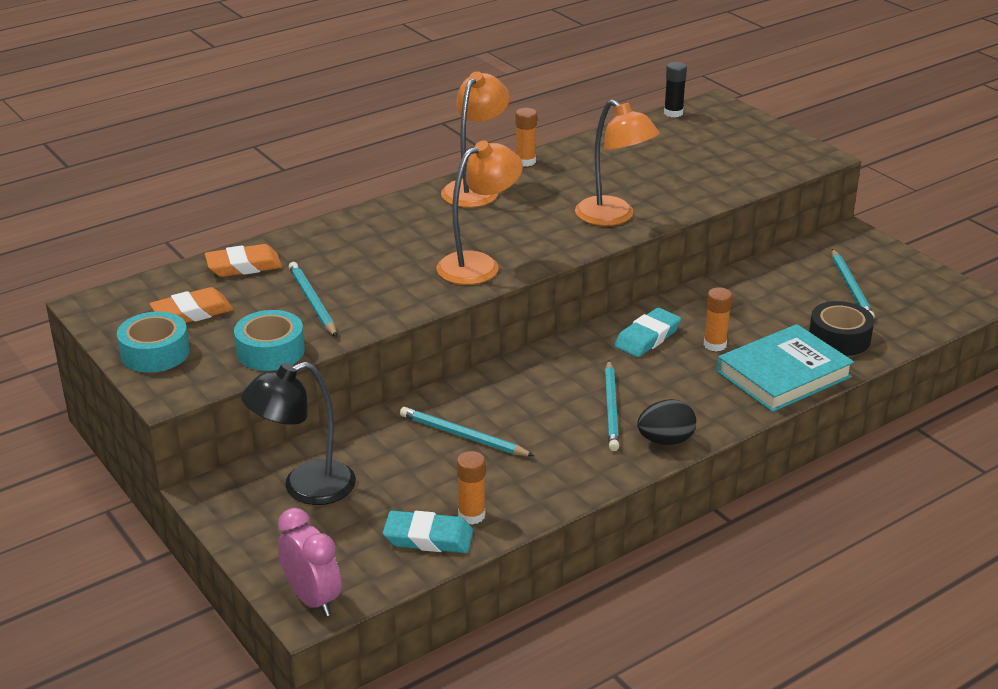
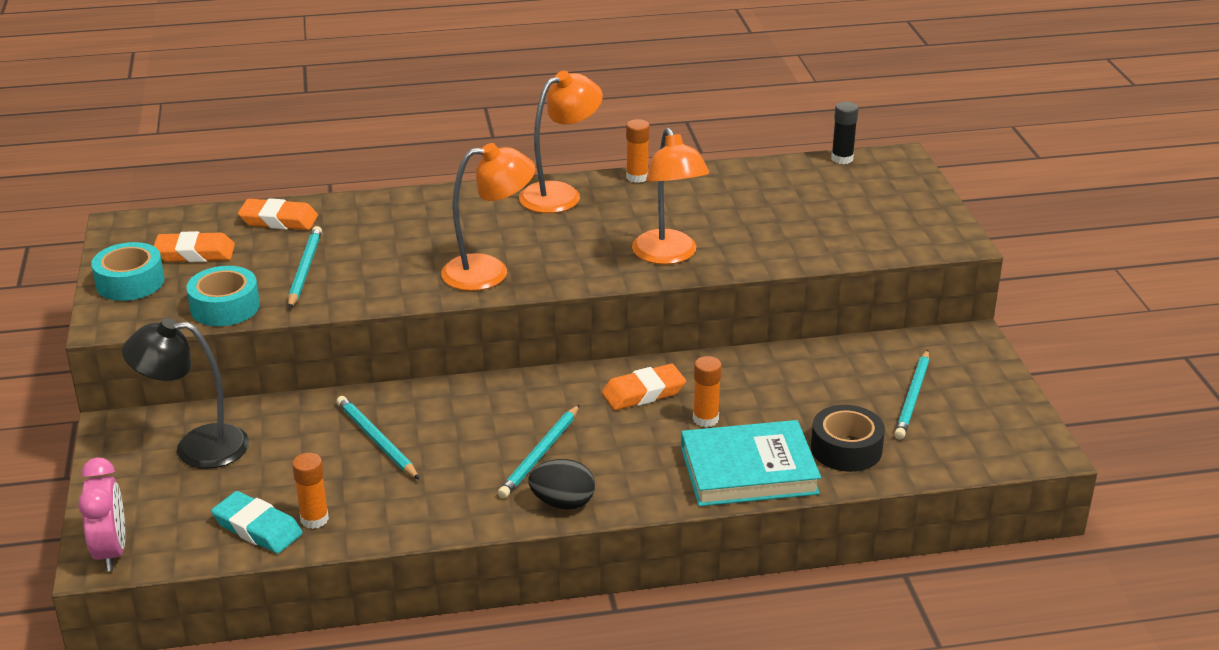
camera: 25 degrees right, 0 degrees up
(647, 337) = (643, 392): turquoise eraser -> orange eraser

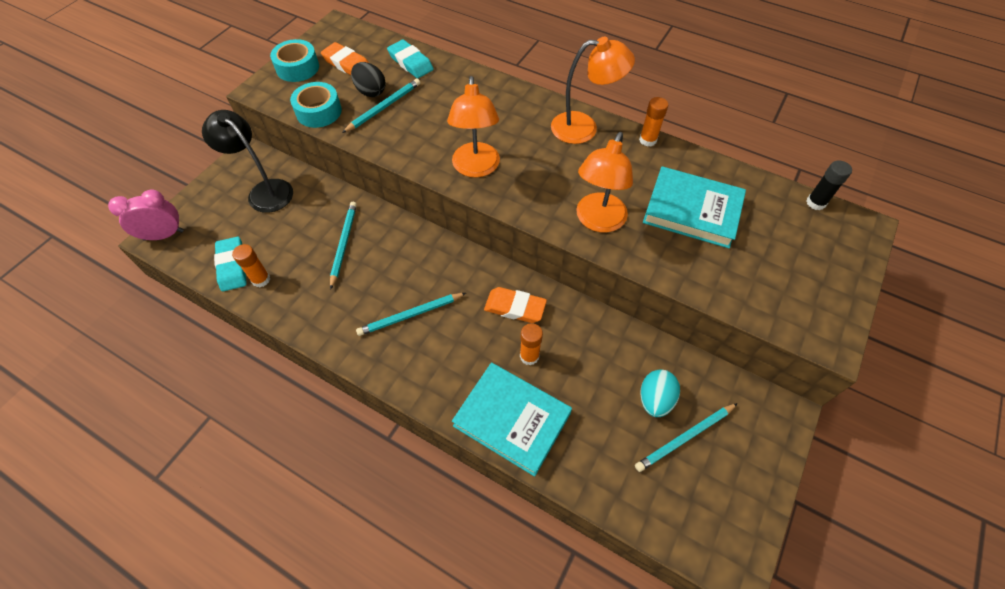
camera: 40 degrees right, 25 degrees up
(111, 551) = (164, 235): pink clock -> pink clock turned 135 degrees counterclockwise
(279, 220) = (410, 62): orange eraser -> turquoise eraser
(489, 272) = (476, 168): orange lamp -> orange lamp turned 60 degrees clockwise
(562, 503) = (384, 362): black egg -> black egg (370, 91)
(744, 210) = (692, 211): none -> turquoise book
(846, 449) = (592, 450): black tape -> none
(857, 387) = (655, 399): none -> turquoise egg

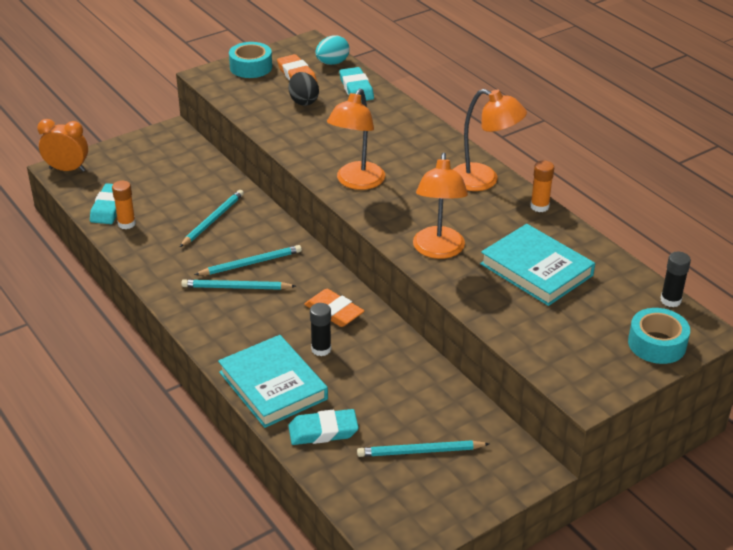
camera: 25 degrees right, 20 degrees down
(164, 235) = (67, 169): pink clock -> orange clock
(264, 191) = (170, 162): black lamp -> none
(319, 112) = (247, 104): turquoise tape -> turquoise tape (657, 344)
(384, 107) = (307, 116): turquoise pencil -> turquoise pencil (251, 263)
(529, 356) = (321, 349): orange glue stick -> black glue stick
(589, 454) = (323, 431): none -> turquoise eraser
(597, 221) = (438, 250): orange lamp -> orange lamp turned 45 degrees counterclockwise
(655, 399) = (414, 417): turquoise egg -> turquoise egg (332, 63)

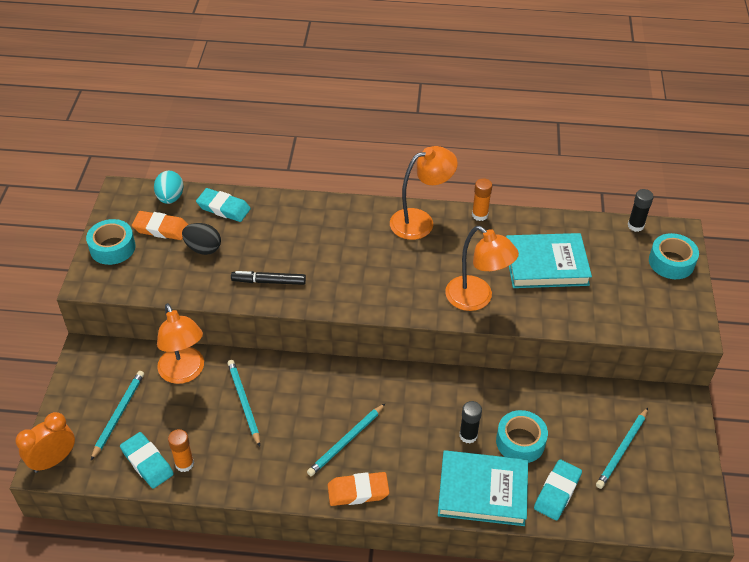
camera: 50 degrees left, 10 degrees up
(251, 263) = (325, 413): turquoise pencil -> turquoise pencil (118, 414)
(312, 144) = (269, 282): none -> black marker
(334, 312) = (433, 400): orange eraser -> orange eraser (358, 491)
(351, 383) = (520, 442): none -> turquoise tape
(356, 182) = (347, 288): orange lamp -> orange lamp (184, 373)

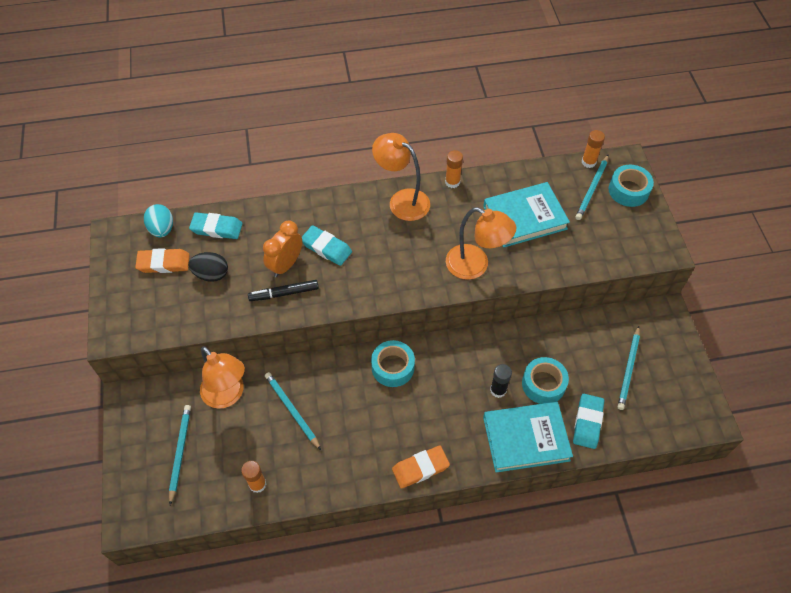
camera: 15 degrees left, 10 degrees up
(53, 460) = (134, 514): orange clock -> orange clock (286, 265)
(112, 248) = (123, 294): turquoise tape -> turquoise tape (393, 367)
(147, 462) = (223, 492): turquoise eraser -> turquoise eraser (326, 248)
(346, 441) = (395, 424): turquoise pencil -> turquoise pencil (592, 189)
(420, 221) = (402, 200): orange lamp -> orange lamp turned 105 degrees counterclockwise
(635, 225) = (588, 162): black glue stick -> orange glue stick

